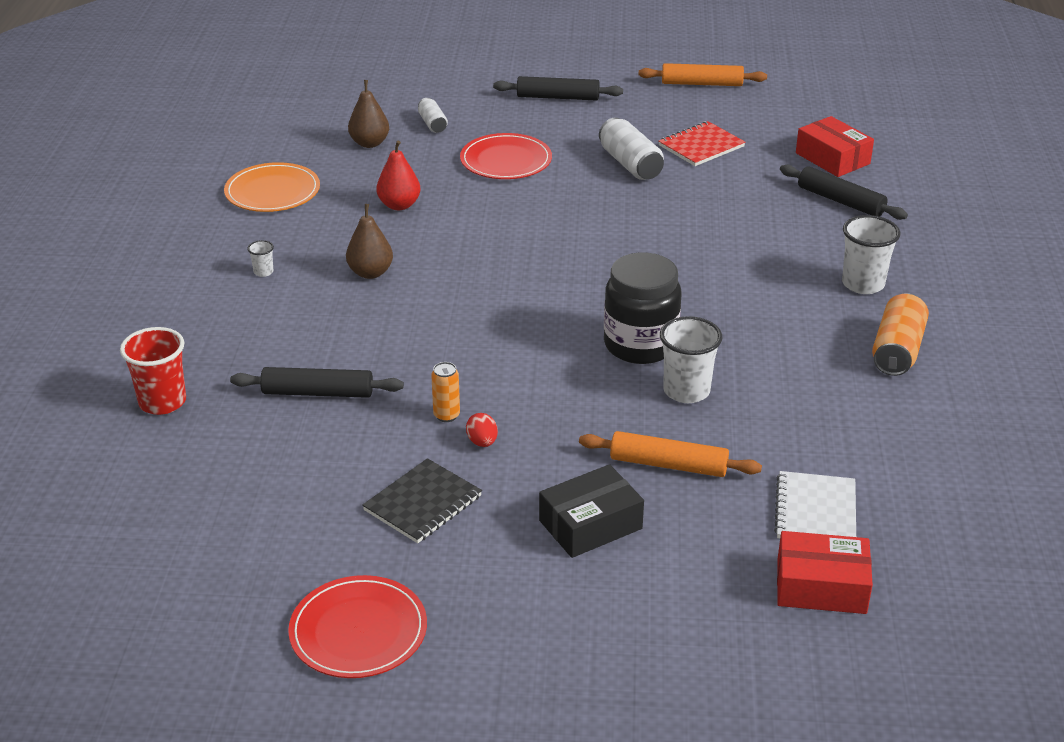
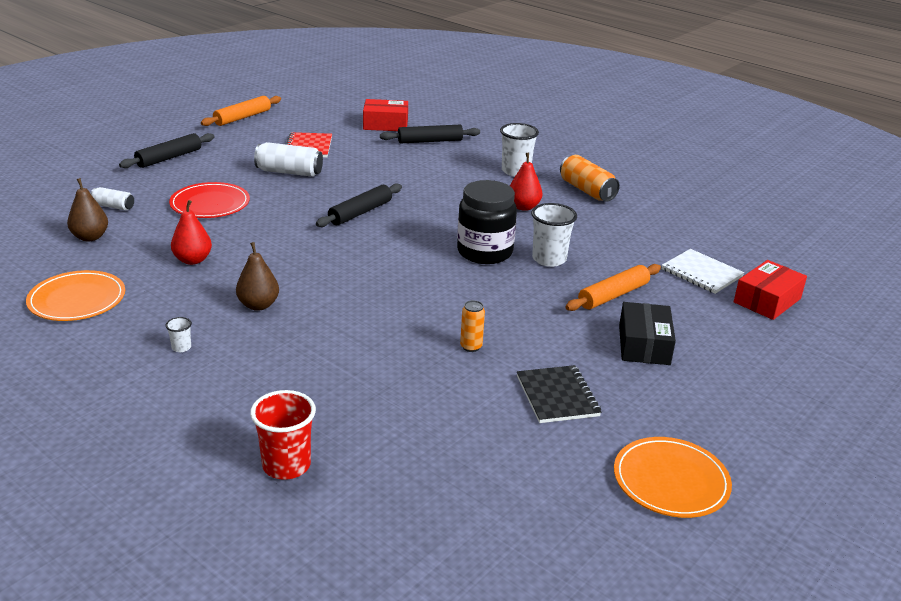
camera: 55 degrees left, 5 degrees down
(317, 393) = (375, 387): black rolling pin -> black rolling pin (360, 212)
(358, 631) = (671, 480): red plate -> orange plate
(482, 442) = (517, 346): red egg -> none
(782, 326) = (523, 207): none -> red pear

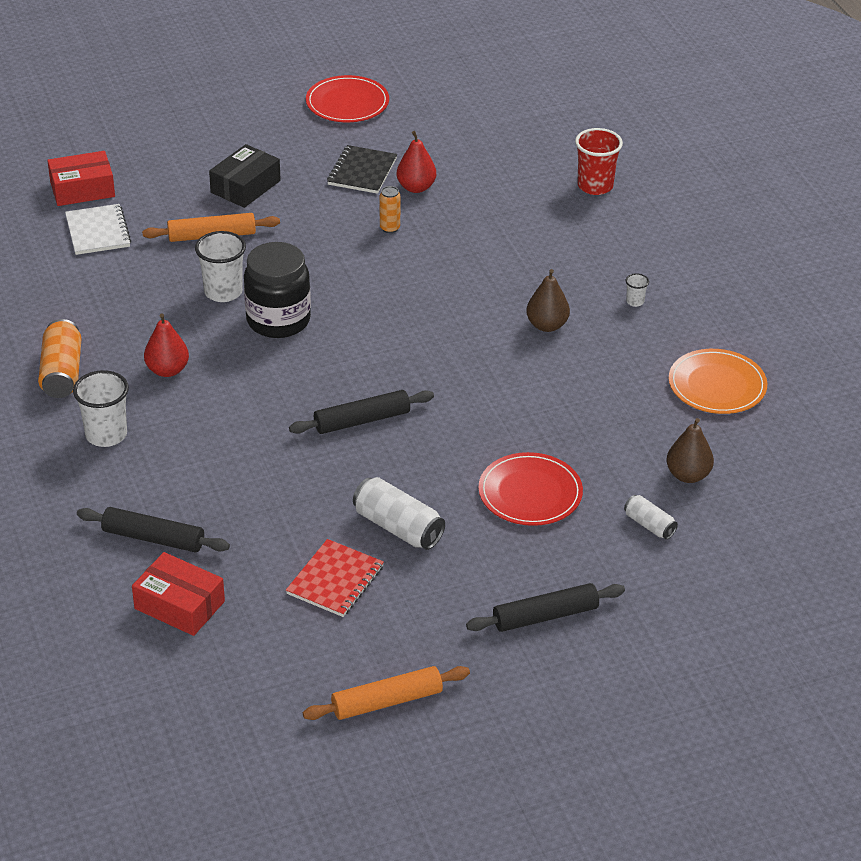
camera: 150 degrees left, 10 degrees up
(193, 260) = (586, 403): red pear -> red pear (416, 187)
(671, 480) = (347, 103): orange plate -> red plate

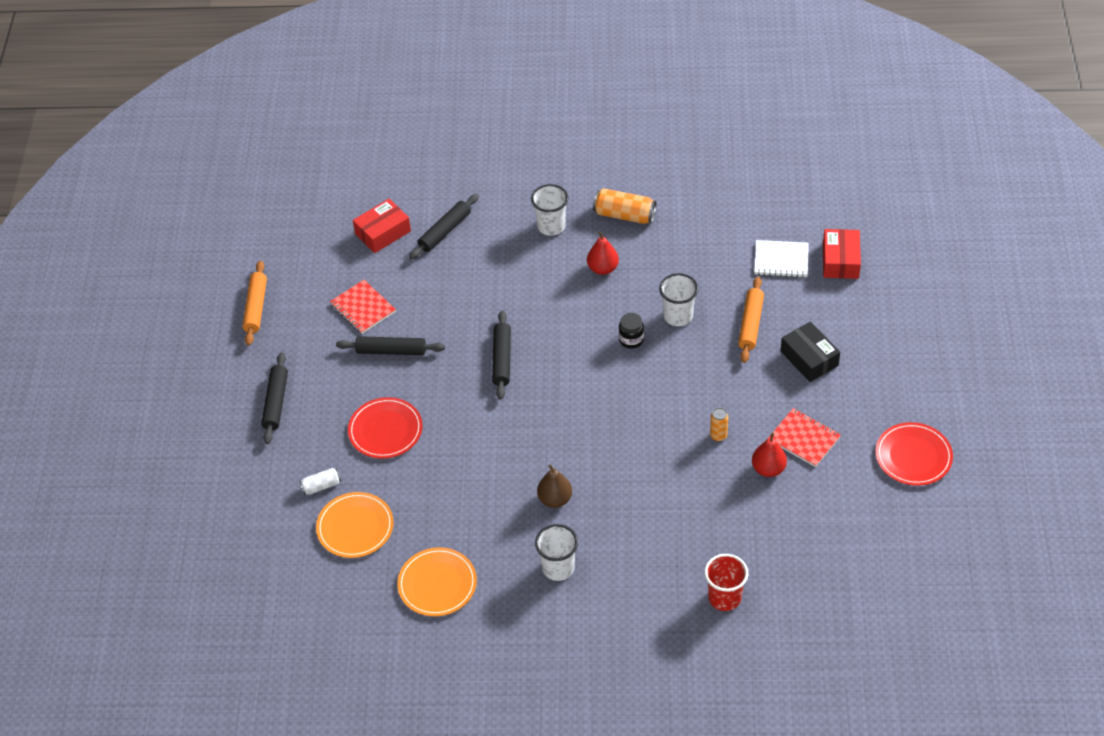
camera: 115 degrees right, 10 degrees up
(278, 320) = (631, 340): black jar -> black jar, size x0.51
(362, 171) = (804, 439): black notebook -> red notebook
(398, 527) = (391, 351): white can -> black rolling pin
(635, 301) = (558, 568): white cup -> white cup, size x2.13
(688, 475) = (355, 527): brown pear -> orange plate

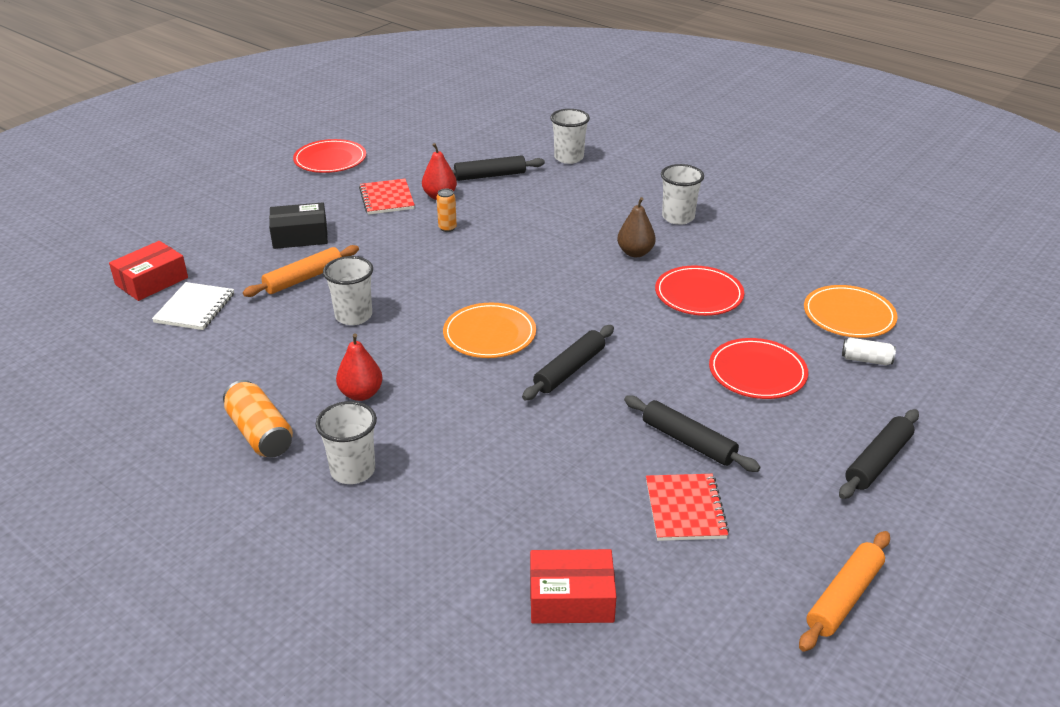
camera: 145 degrees left, 15 degrees down
(437, 584) = (795, 250): orange plate -> orange plate (489, 334)
(444, 231) = (486, 546): black rolling pin -> black rolling pin (490, 176)
(474, 482) = (699, 294): none -> red plate
(631, 340) = (422, 321): black jar -> none
(724, 598) = (569, 158): red cup -> white cup
(781, 260) = (195, 308): white notebook -> white notebook turned 60 degrees clockwise
(809, 358) = (300, 236): black box -> black box turned 75 degrees clockwise

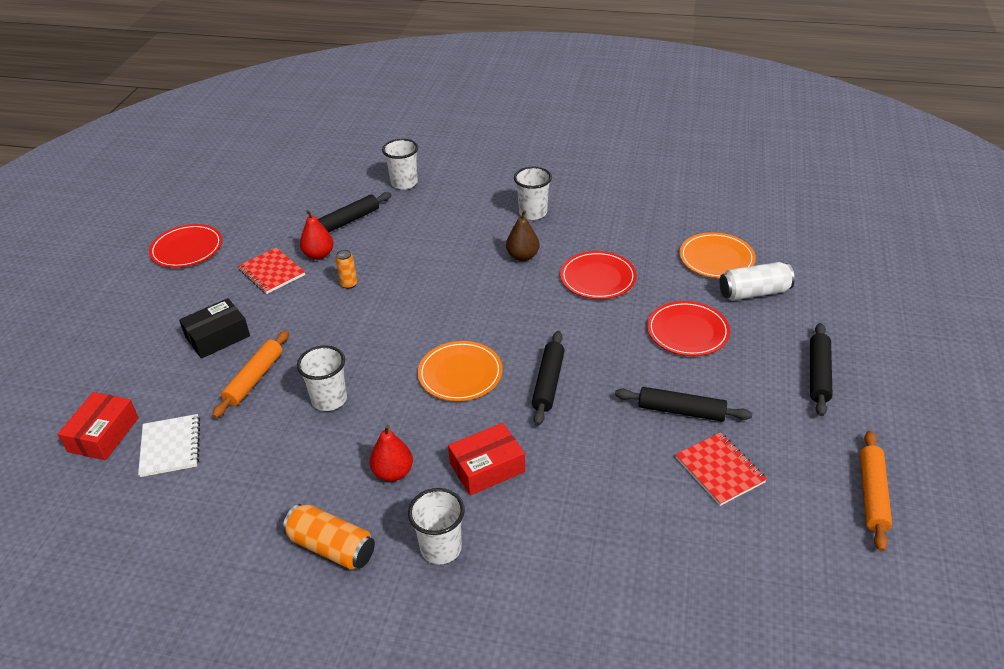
camera: 25 degrees left, 5 degrees up
(571, 598) = (694, 583): red box -> red box (487, 467)
(866, 360) = (754, 292): white can -> white can, size x1.71

